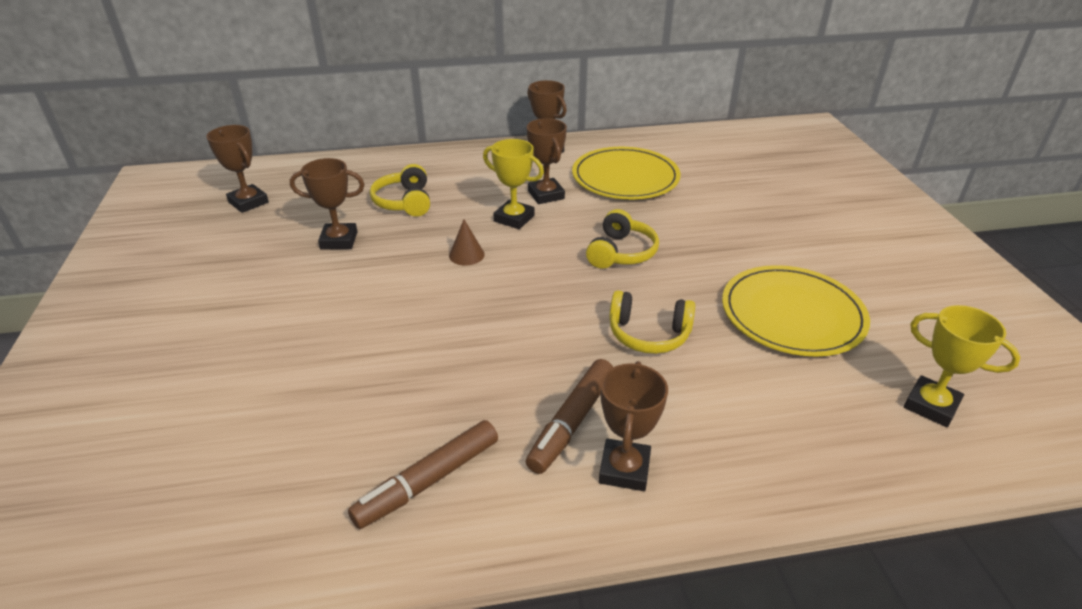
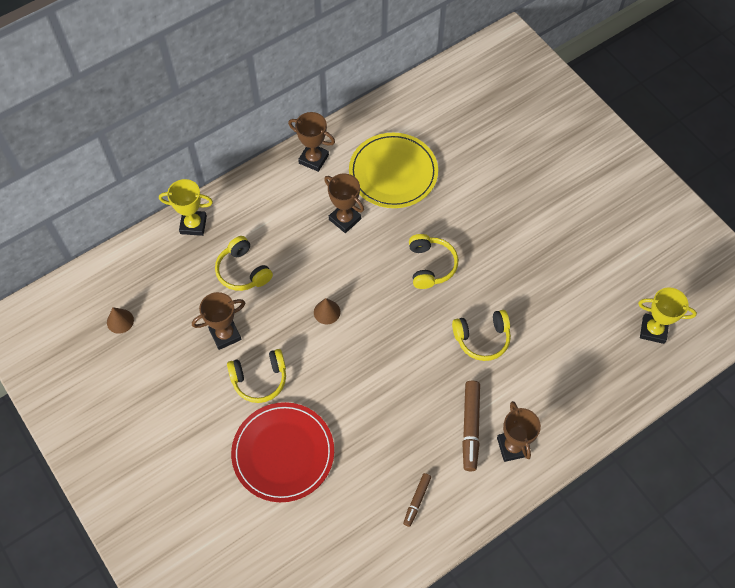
camera: 25 degrees left, 25 degrees up
(248, 202) = (120, 321): brown trophy -> brown cone
(299, 360) = (283, 453): none -> red plate
(339, 285) = (259, 379): none -> yellow headphones
(428, 481) = (417, 501): brown marker -> brown marker, size x0.59
(514, 218) = (337, 257): yellow trophy -> yellow trophy (193, 225)
(792, 314) = (560, 283): yellow plate -> none

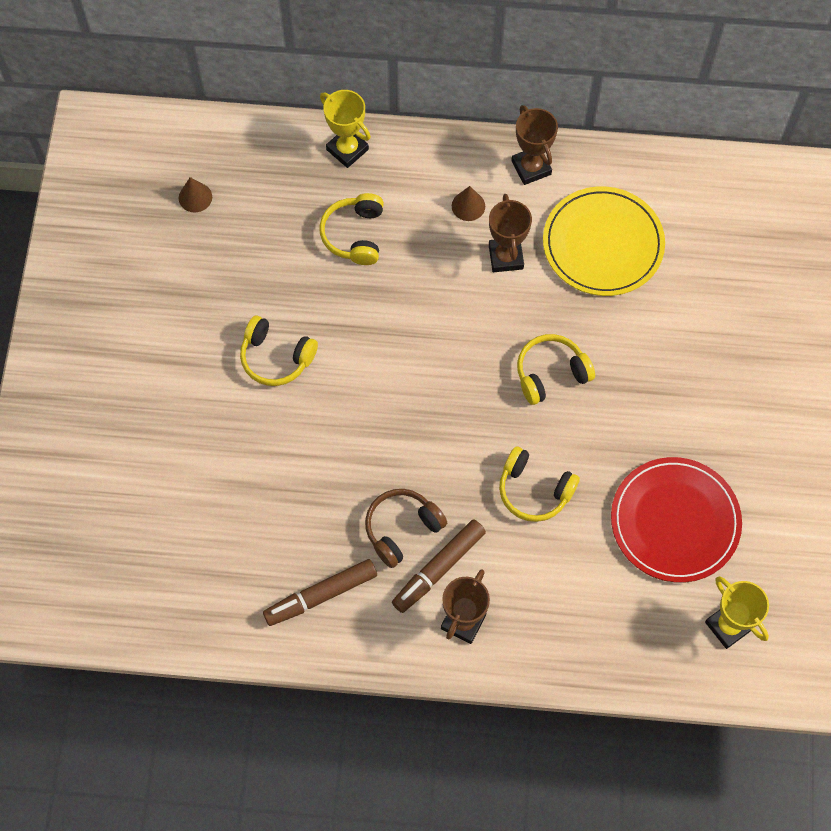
camera: 40 degrees right, 5 degrees up
(225, 335) = (281, 287): brown trophy -> none
(283, 453) = (236, 447): red plate -> red plate (675, 521)
(327, 312) = (400, 340): brown cone -> brown cone (468, 206)
(417, 501) = (321, 595): brown marker -> brown marker, size x1.70
(428, 421) = (402, 529): none -> brown headphones
(430, 265) = (551, 373): yellow headphones -> yellow headphones turned 150 degrees counterclockwise

